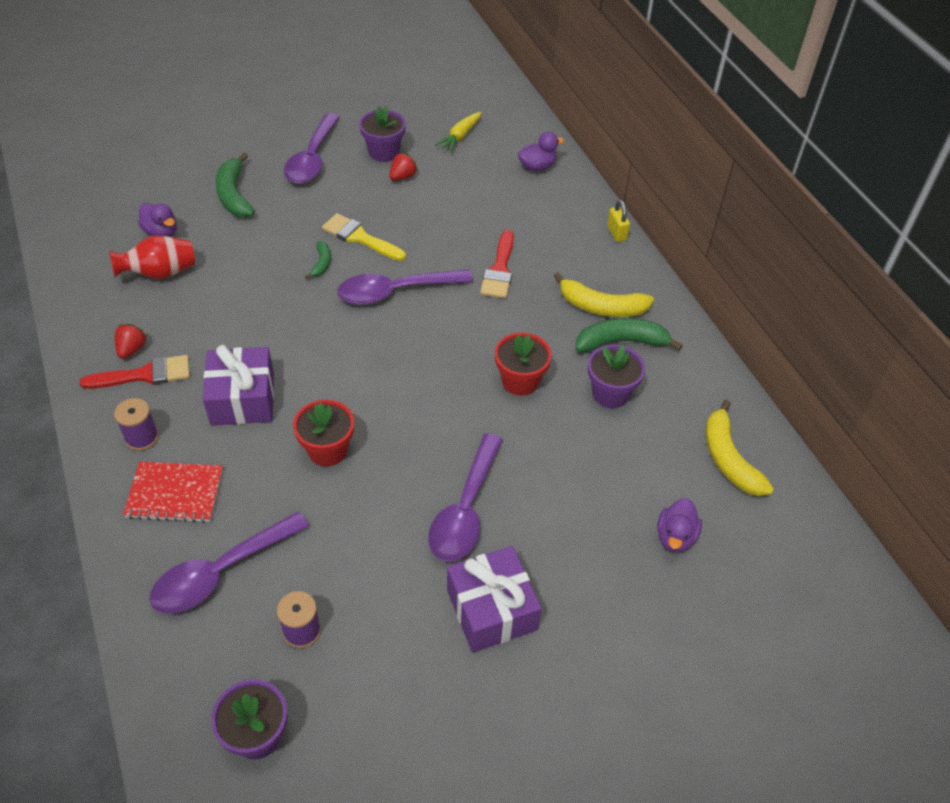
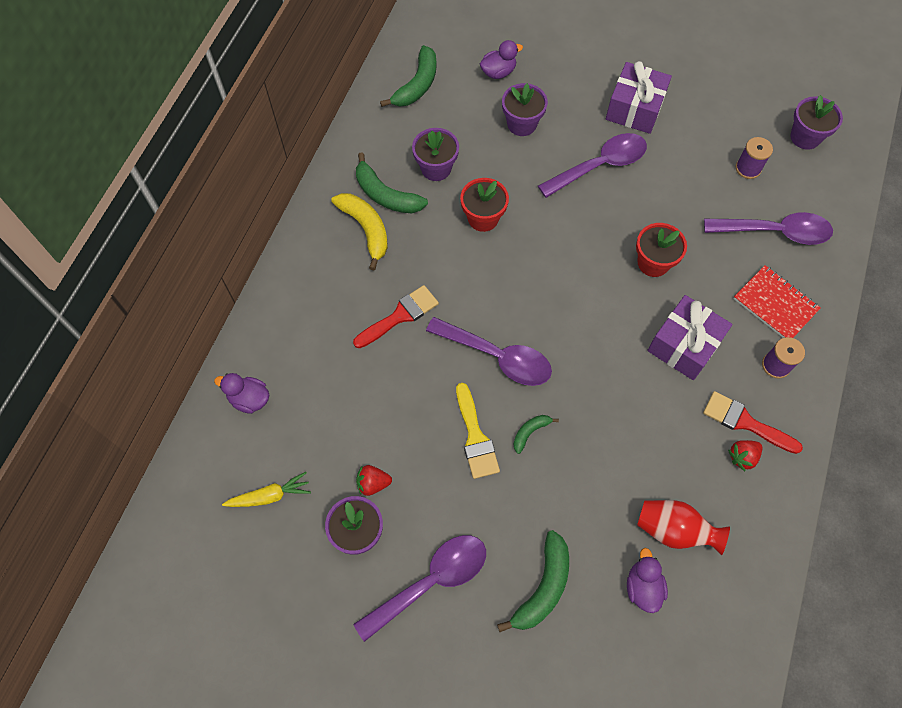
camera: 135 degrees left, 15 degrees up
(586, 496) = (521, 124): none -> purple flower pot
(616, 233) = (276, 280): yellow padlock -> none
(728, 459) = (417, 85): yellow banana -> green banana

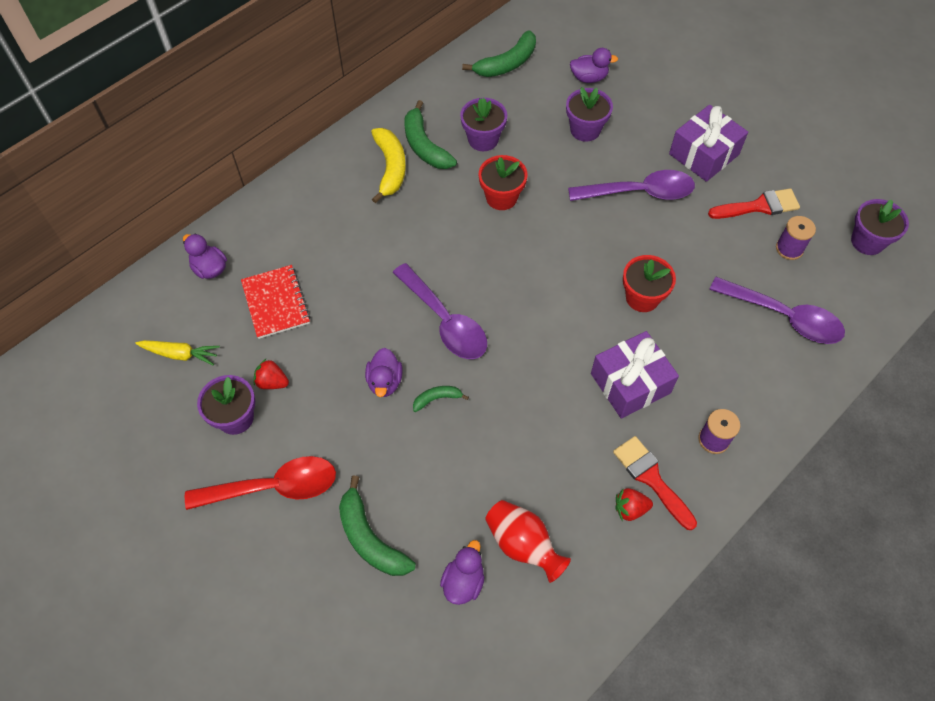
camera: 25 degrees right, 5 degrees down
(400, 316) = (378, 251): red brush -> red brush (759, 206)
(431, 581) = (274, 487): purple spoon -> red spoon
(475, 437) = (385, 382): yellow brush -> purple duck
(543, 587) = (370, 538): green banana -> green banana turned 90 degrees clockwise
(775, 304) = (745, 383): red notebook -> red notebook (275, 303)

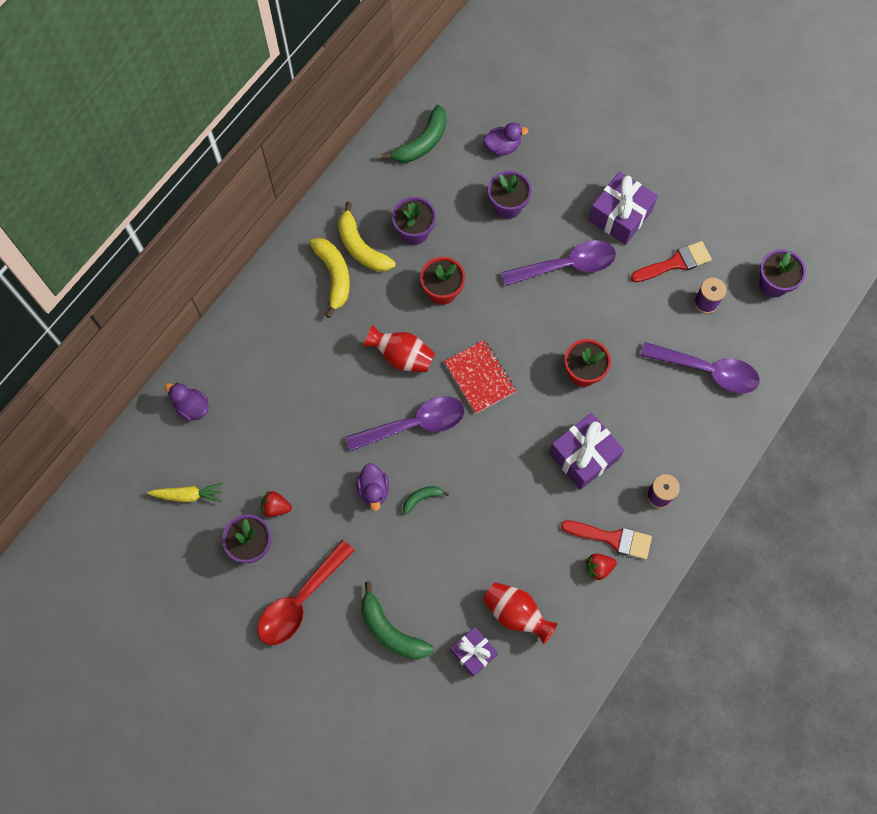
camera: 10 degrees left, 10 degrees up
(274, 487) = (300, 601): red spoon -> red spoon turned 150 degrees clockwise
(275, 303) = (260, 431): red notebook -> red notebook (479, 377)
(424, 146) = (361, 247): green banana -> yellow banana
(445, 253) = (402, 356): none -> red vase
(445, 321) = (415, 424): purple spoon -> purple spoon turned 60 degrees counterclockwise
(463, 581) = (473, 653): purple duck -> purple gift
(651, 478) = (612, 538): red brush -> red brush turned 150 degrees clockwise

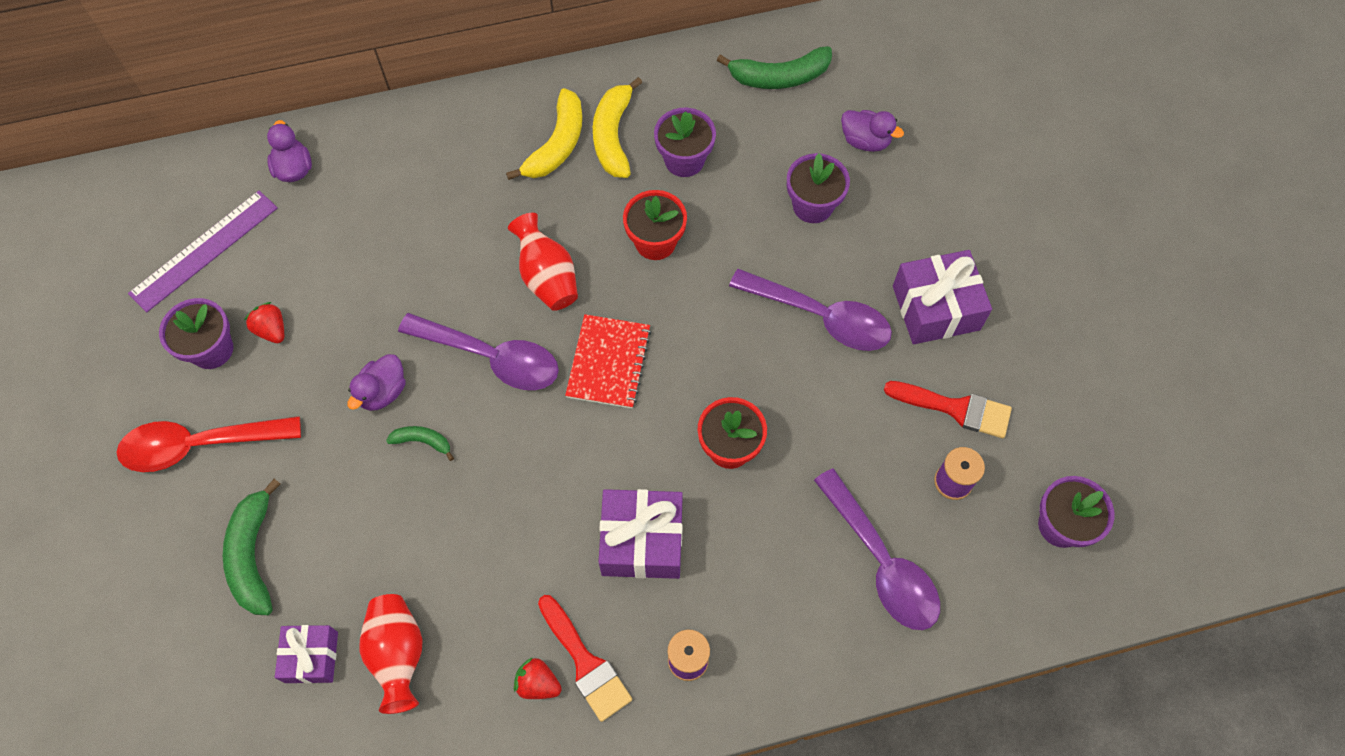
camera: 40 degrees right, 5 degrees down
(188, 495) = (204, 250): yellow carrot -> purple ruler

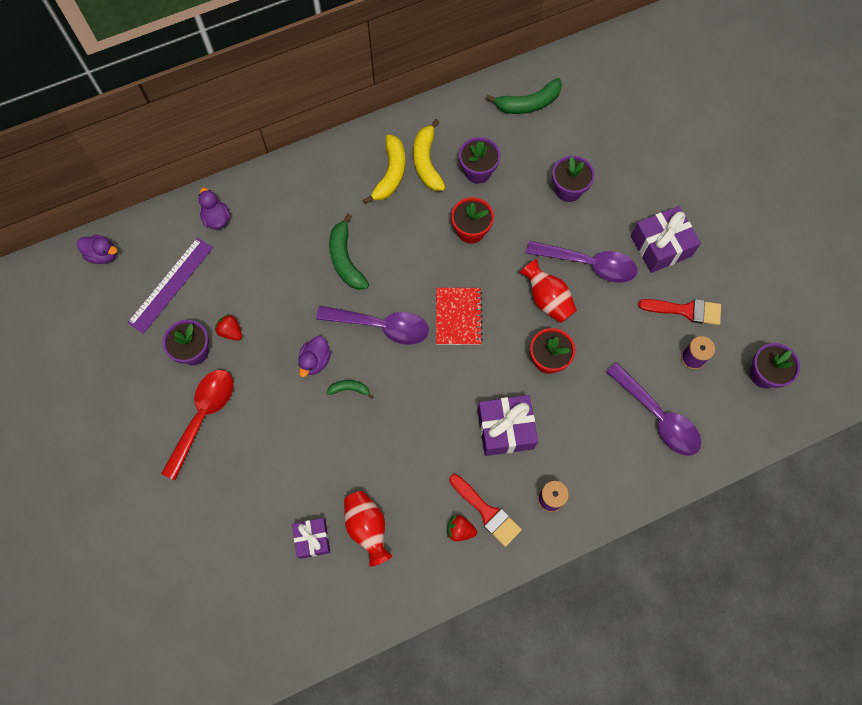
camera: 10 degrees left, 5 degrees up
(199, 445) = (203, 416): red spoon -> red spoon turned 135 degrees clockwise
(253, 555) = (258, 482): green banana -> green banana (345, 259)
(547, 277) = (405, 266): red vase -> red vase (547, 299)
(865, 141) = (594, 140): purple duck -> purple duck (103, 254)

